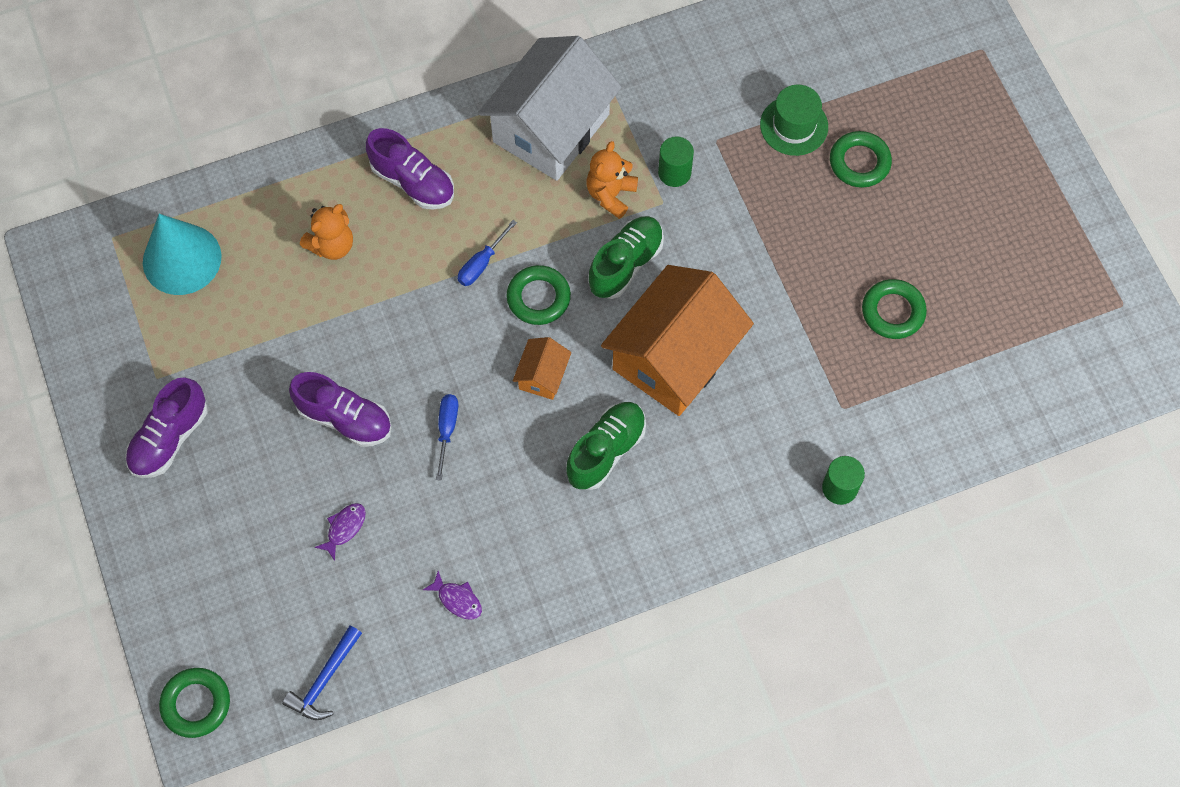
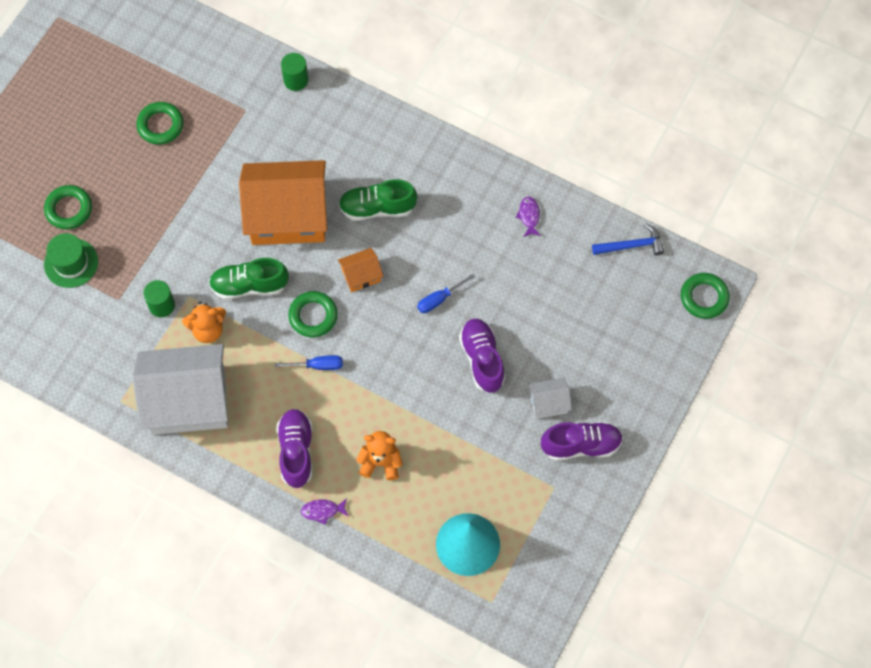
camera: 130 degrees left, 0 degrees up
(240, 444) = (548, 403): none -> white house
(344, 528) = (544, 305): purple fish -> purple fish (322, 511)

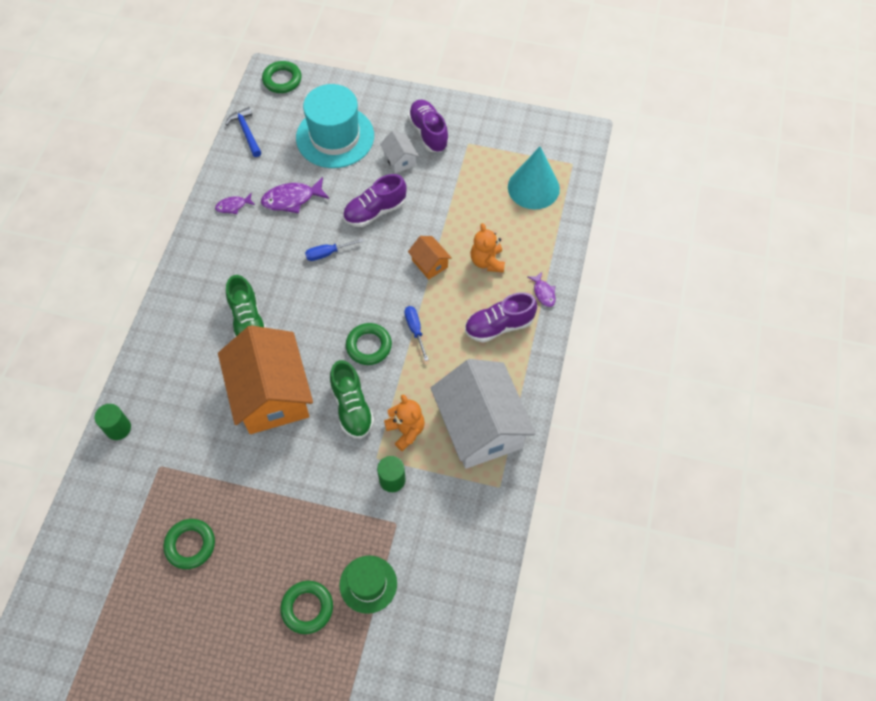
camera: 105 degrees left, 5 degrees down
(361, 275) = (319, 318): orange house -> orange house (429, 263)
(439, 299) = (327, 253): blue screwdriver -> blue screwdriver turned 120 degrees clockwise
(522, 276) = (292, 199): none -> purple fish
(601, 339) = (335, 137): none -> turquoise hat

